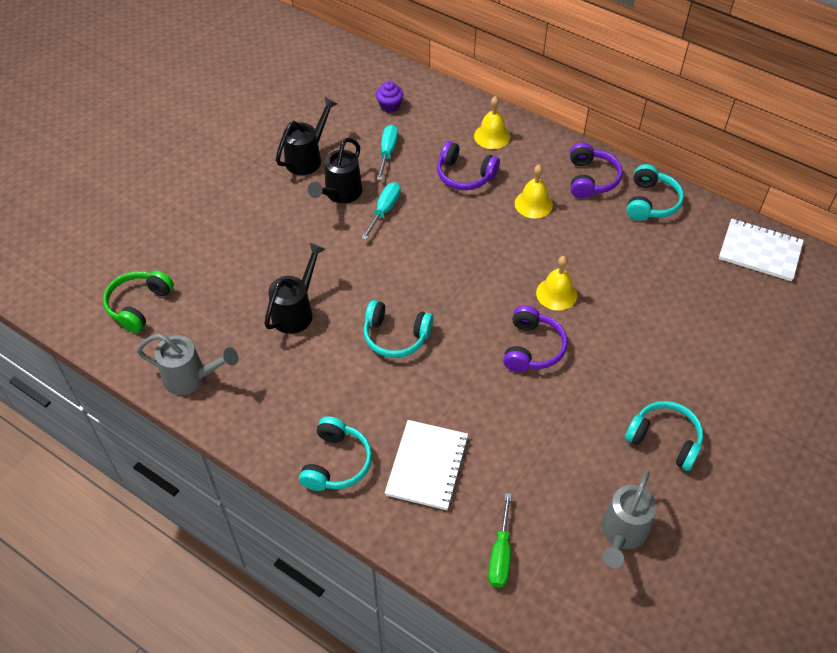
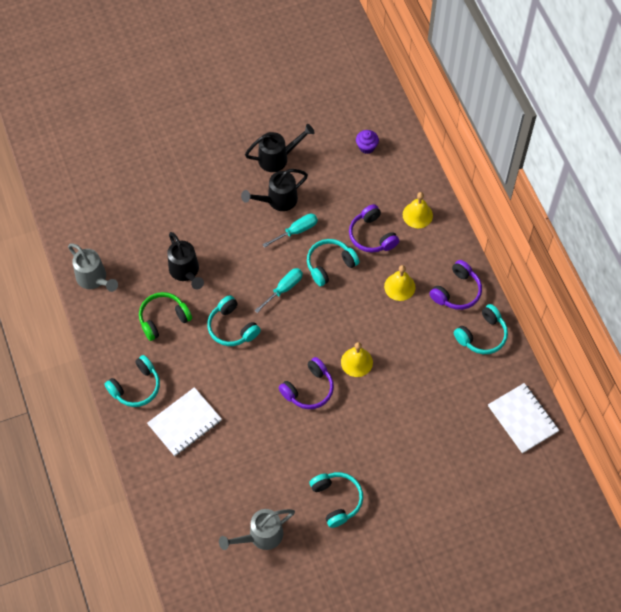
camera: 35 degrees right, 10 degrees up
(139, 305) = (97, 209): green headphones -> green headphones (163, 319)
(296, 311) = (186, 272): black watering can -> black watering can turned 90 degrees clockwise
(387, 152) = (334, 185): turquoise screwdriver -> turquoise screwdriver (283, 289)
(446, 222) = (330, 265): none -> turquoise headphones
(500, 554) = (183, 501): green screwdriver -> none

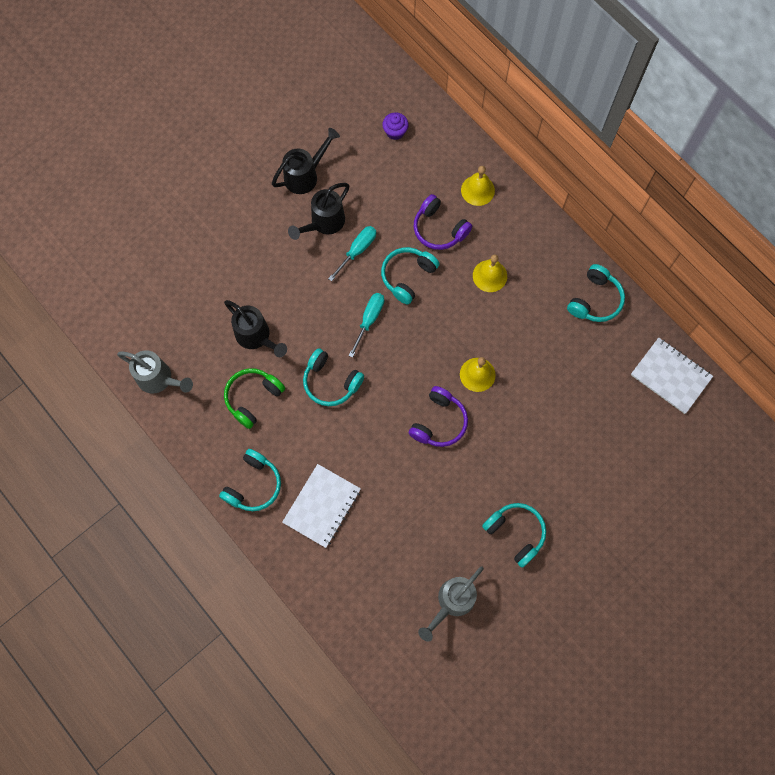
camera: 20 degrees left, 10 degrees up
(457, 291) = (551, 261): purple headphones -> none

